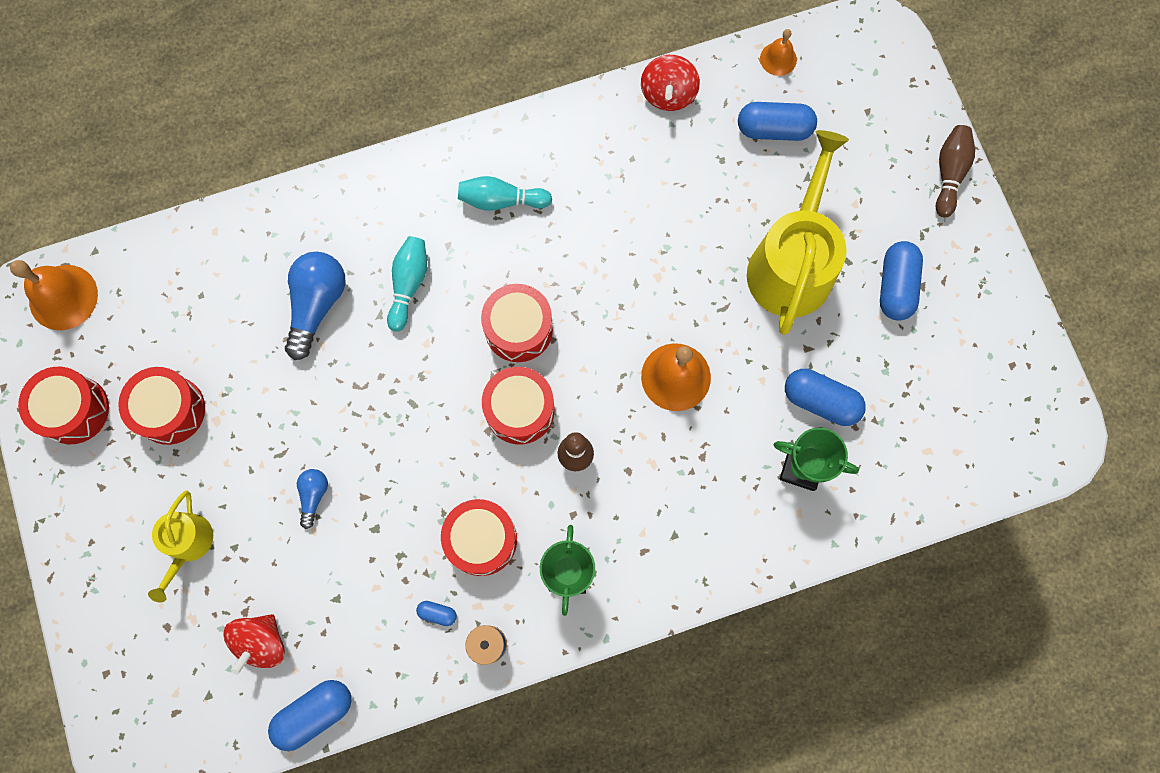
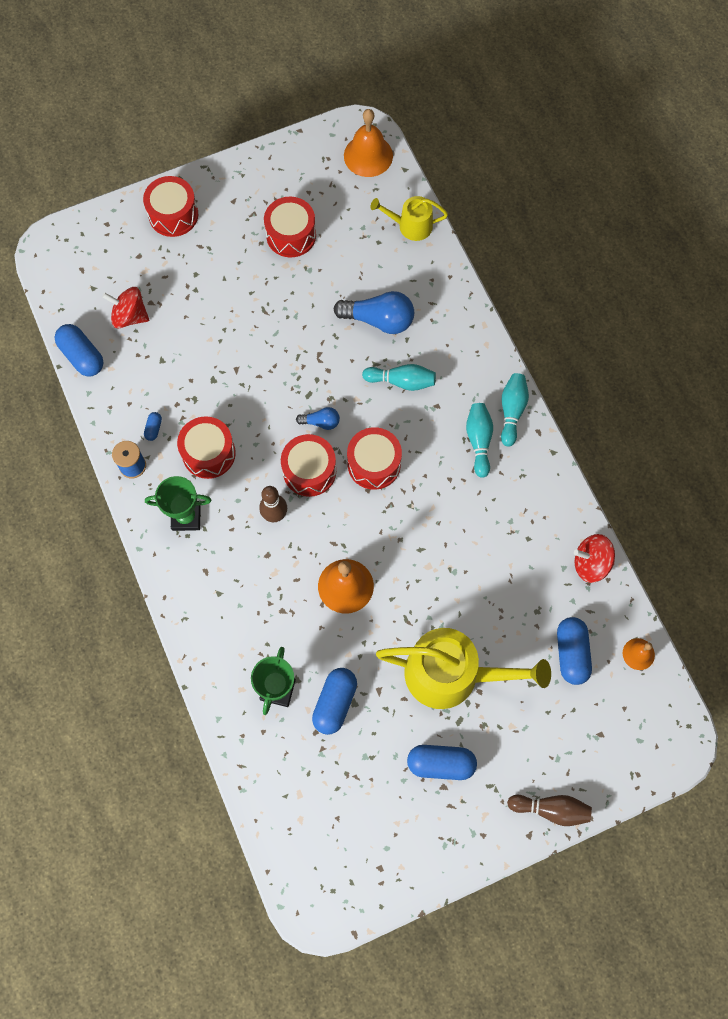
camera: 85 degrees right, 5 degrees down
(74, 410) = (286, 175): red drum -> red drum (173, 215)
(188, 544) = (196, 260): yellow watering can -> yellow watering can (411, 226)
(314, 496) = (235, 336): blue light bulb -> blue light bulb (321, 422)
(466, 157) = (512, 411): none -> turquoise bowling pin

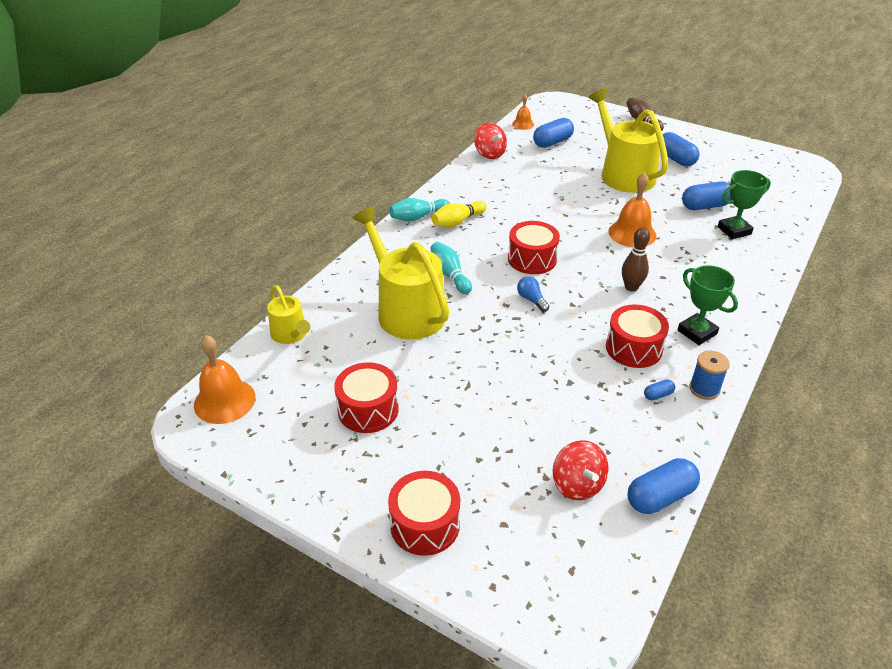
camera: 125 degrees left, 30 degrees down
(82, 356) = (660, 497): blue capsule -> blue capsule turned 45 degrees clockwise
(309, 471) = (577, 287): red drum -> none
(379, 320) = (406, 310): blue light bulb -> yellow watering can
(479, 441) = (457, 222): turquoise bowling pin -> yellow bowling pin

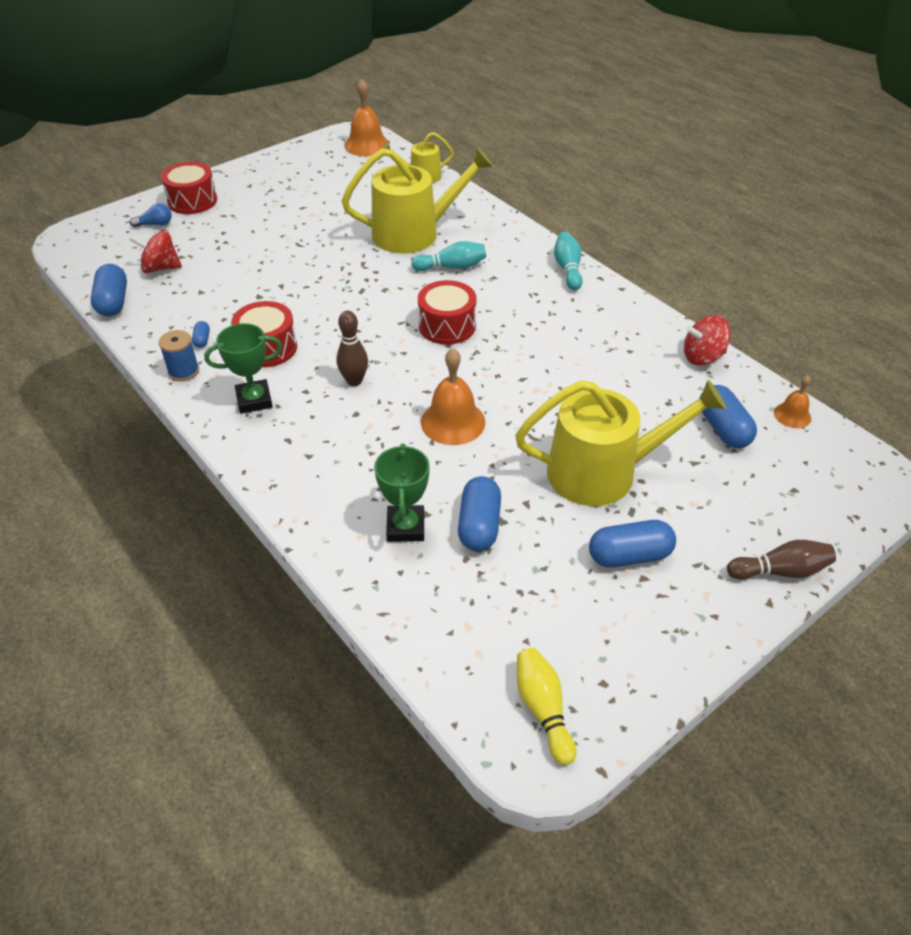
camera: 110 degrees right, 5 degrees up
(368, 409) = (311, 196): red drum -> none
(457, 222) = (546, 293): yellow bowling pin -> yellow bowling pin (543, 709)
(531, 300) = (381, 306): blue light bulb -> blue light bulb (155, 224)

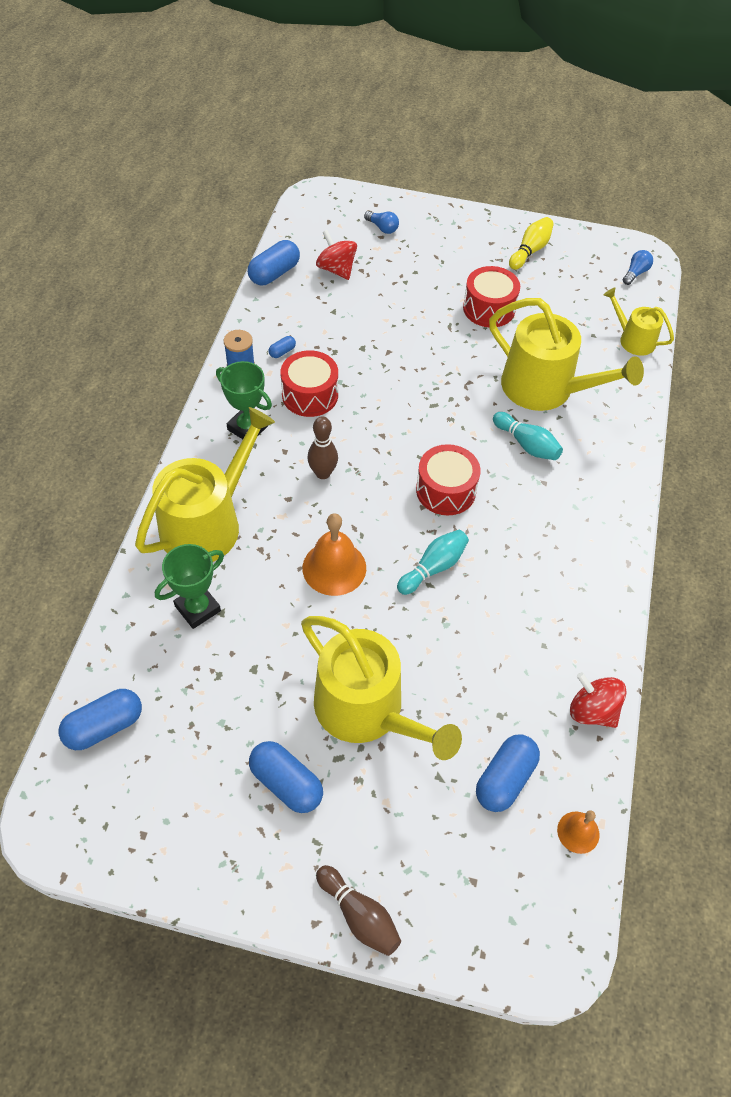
camera: 50 degrees right, 10 degrees up
(192, 201) = (433, 226): red drum -> red drum (489, 308)
(324, 476) = (207, 523): none -> yellow watering can
(366, 145) = (635, 273): orange bell -> blue light bulb
(479, 525) = (237, 656): blue capsule -> blue capsule (104, 726)
(543, 709) = (91, 805): yellow bowling pin -> yellow bowling pin (530, 251)
(568, 269) = (614, 530): turquoise bowling pin -> turquoise bowling pin (433, 567)

